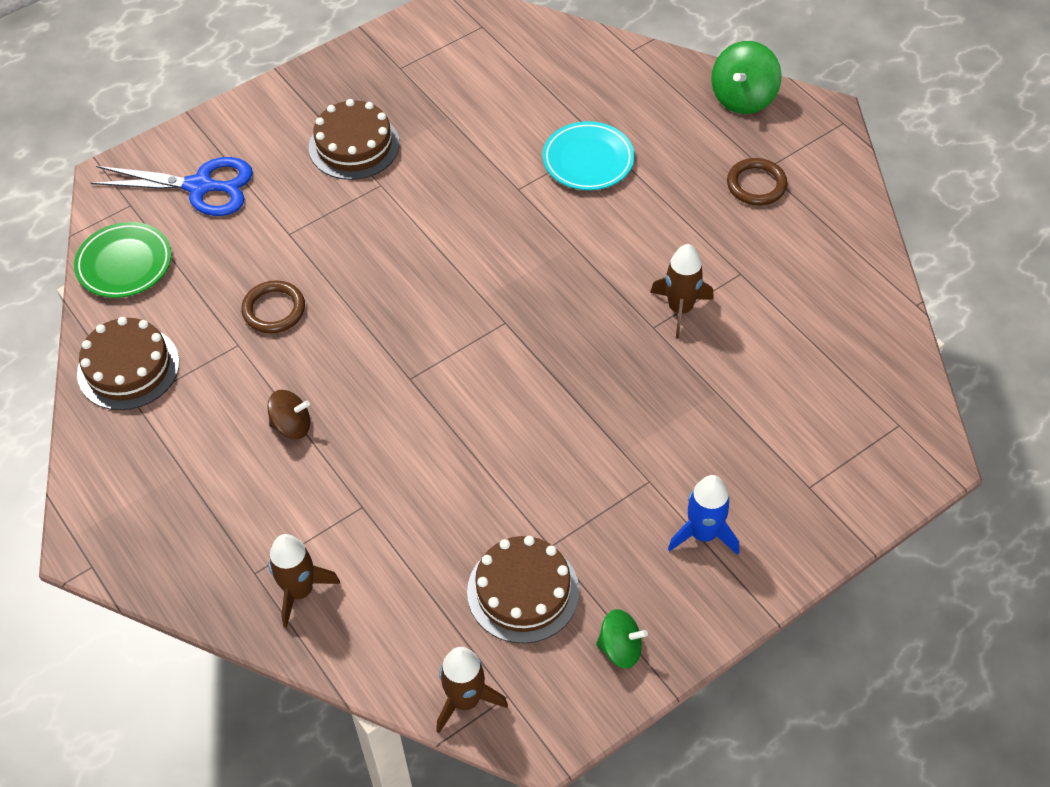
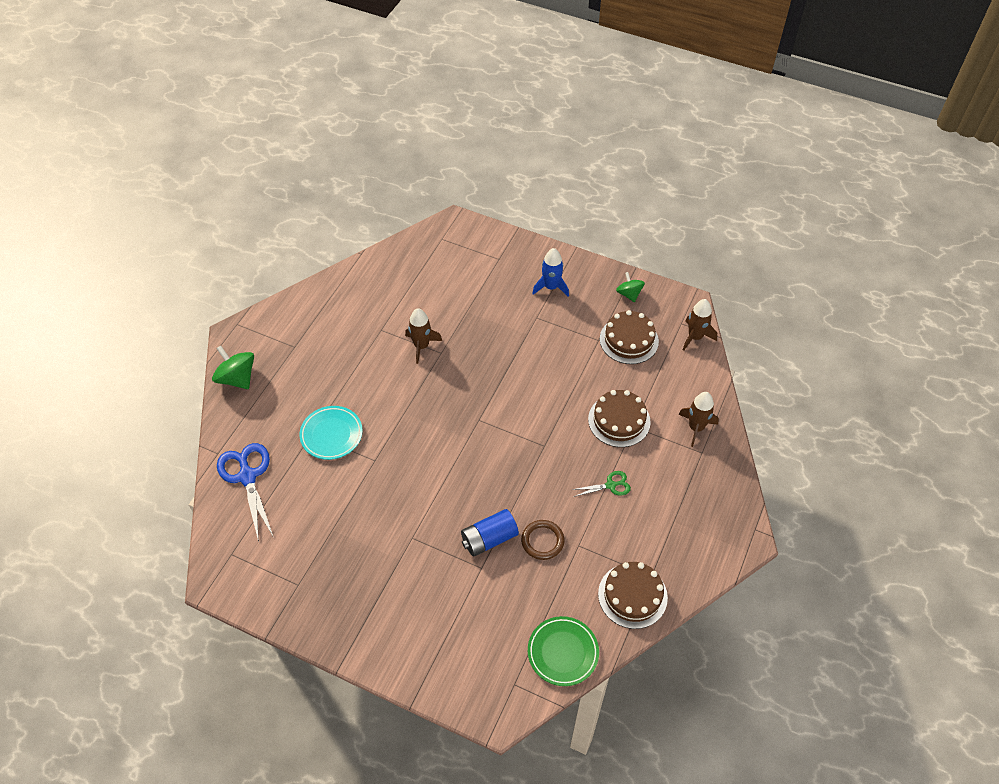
camera: 120 degrees left, 0 degrees up
(200, 187) = (474, 648): blue scissors -> blue scissors (247, 476)
(292, 425) = (610, 485): brown spinning top -> green scissors
(320, 257) = (489, 539): none -> blue battery
(354, 145) = (386, 572): brown cake -> brown cake (619, 420)
(743, 97) = (237, 378): green spinning top -> green spinning top turned 135 degrees counterclockwise
(756, 185) = (309, 346): brown ring -> none

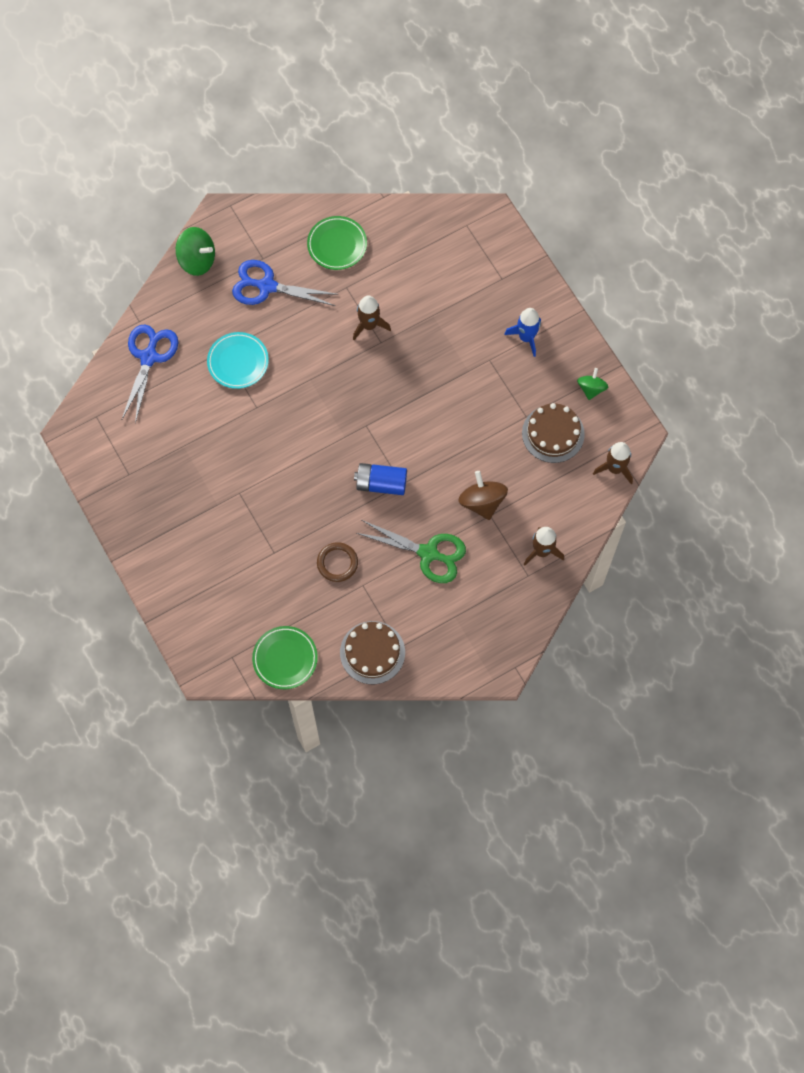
camera: 35 degrees right, 15 degrees up
(237, 378) = (197, 260): green spinning top -> green spinning top turned 120 degrees clockwise
(313, 364) = (267, 286): none -> blue scissors
(349, 304) = (337, 245): none -> green plate
(489, 539) = (297, 533): blue battery -> blue battery (381, 483)
(610, 485) = (428, 553): green scissors -> green scissors, size x1.91
(619, 420) = (482, 502): brown cake -> brown spinning top

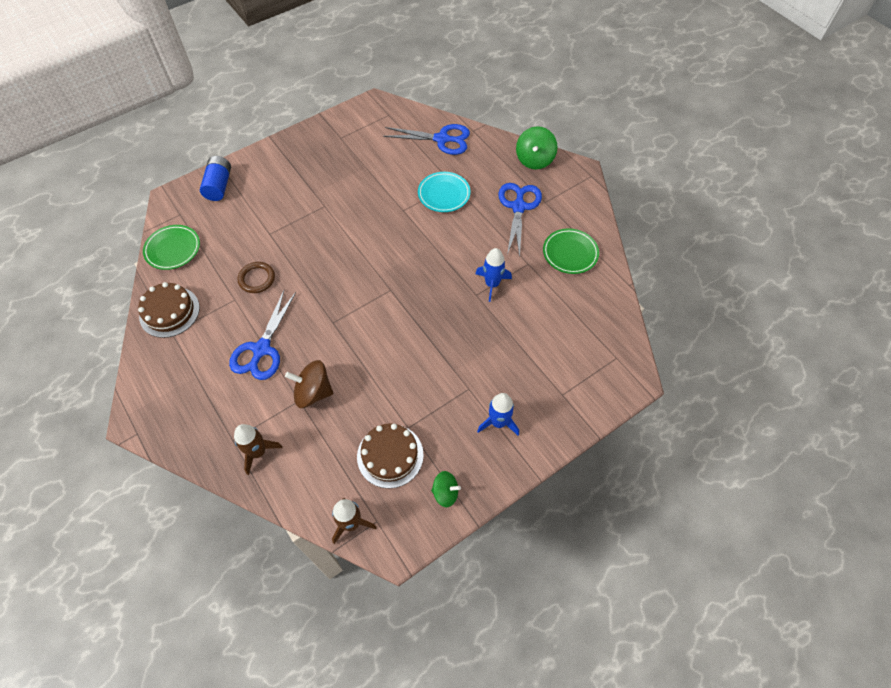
camera: 85 degrees right, 10 degrees down
(369, 325) = (492, 284): brown rocket -> blue rocket
(381, 483) = (332, 306): blue battery -> blue battery (219, 186)
(428, 553) = (261, 349): green scissors -> blue scissors
(482, 502) = (313, 392): brown spinning top -> brown spinning top turned 150 degrees counterclockwise

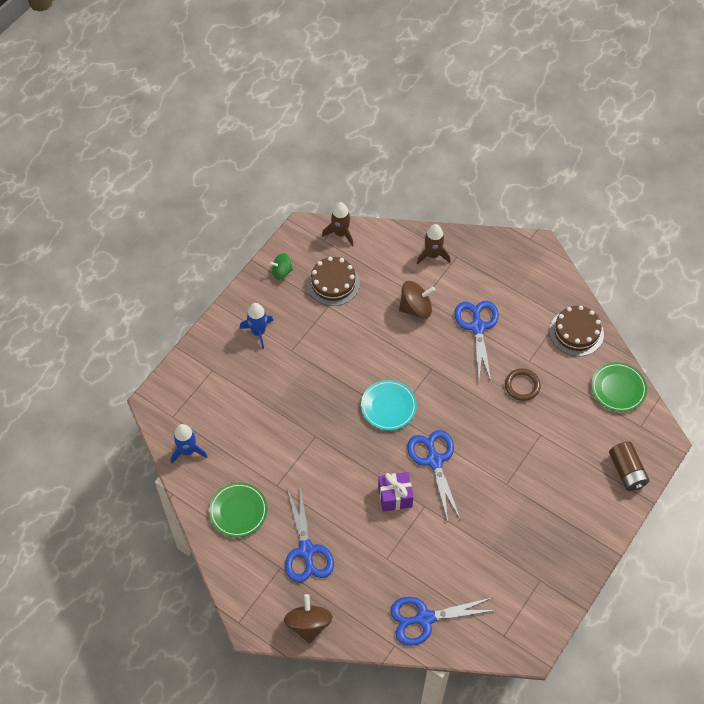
camera: 160 degrees right, 0 degrees up
(219, 186) = (626, 471): blue battery -> brown battery
(375, 241) = (434, 460): none -> blue scissors
(425, 224) = (395, 496): none -> purple gift
(444, 194) = (391, 540): turquoise plate -> turquoise plate (388, 407)
(492, 284) = (304, 452): blue rocket -> blue rocket (188, 451)
(534, 160) = (308, 624): green spinning top -> brown spinning top

